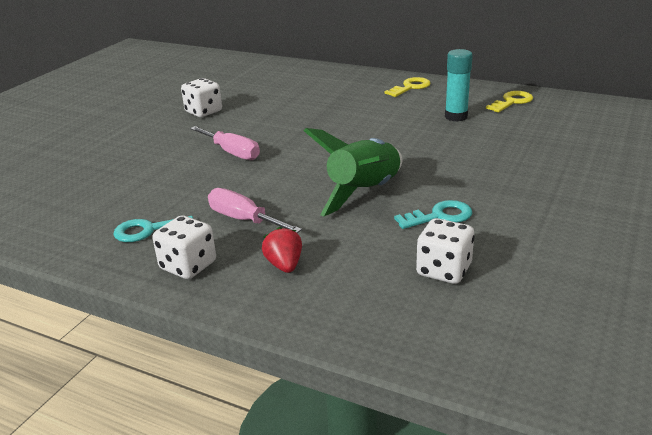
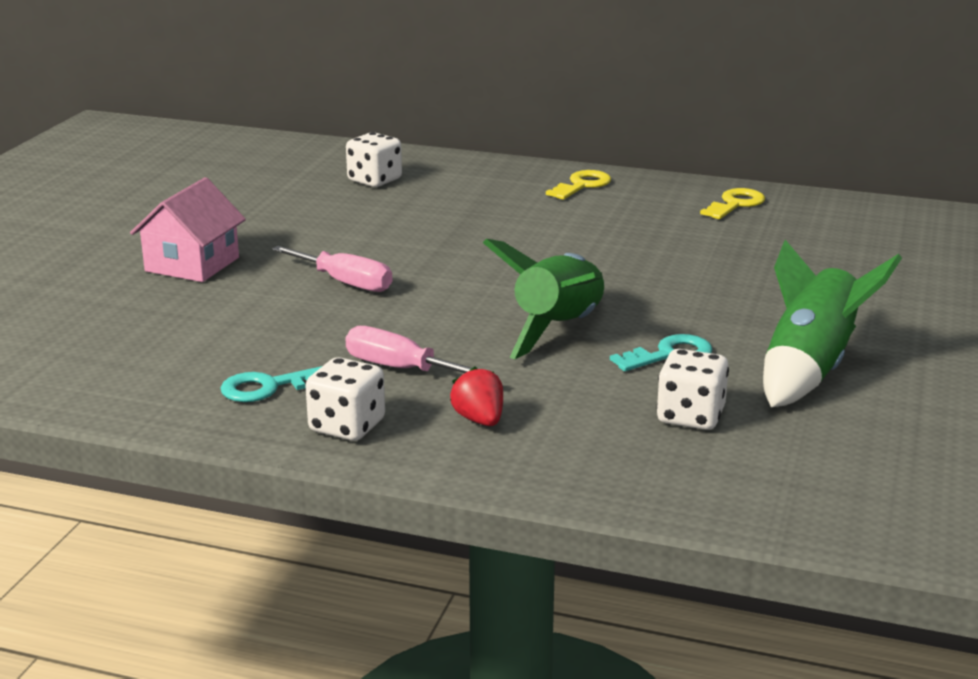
camera: 10 degrees left, 5 degrees down
(141, 137) = (192, 264): none -> pink house
(203, 112) = (274, 226): white dice -> white dice (374, 180)
(456, 117) = (660, 226): turquoise glue stick -> none
(544, 233) = (809, 370): none -> green rocket

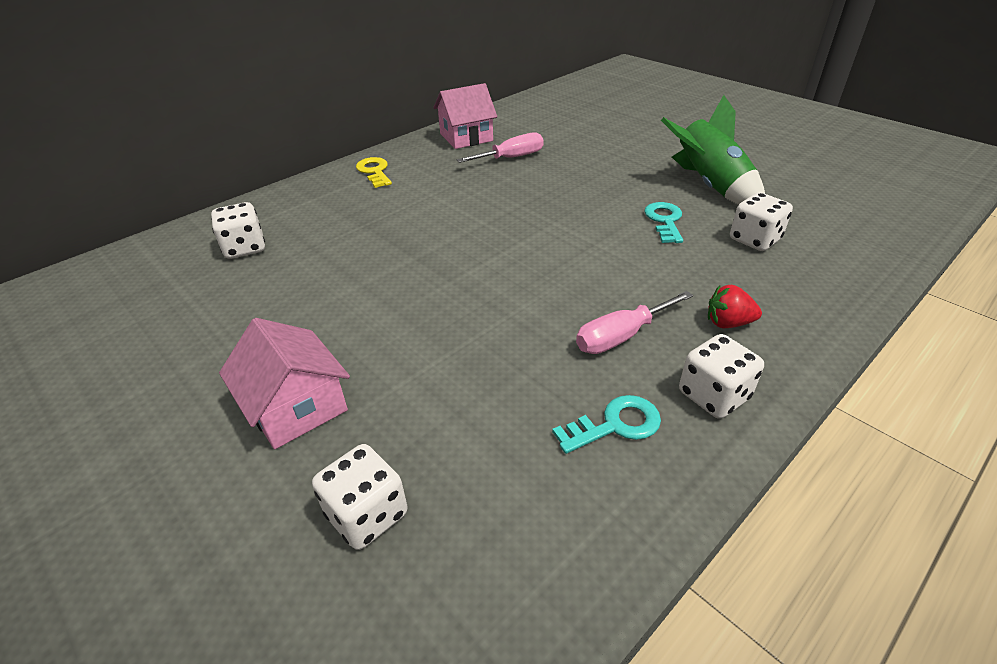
camera: 60 degrees left, 15 degrees up
(107, 318) = (367, 514): none -> white dice
(268, 387) = (615, 425): turquoise key -> turquoise key turned 120 degrees counterclockwise
(345, 283) = (435, 320): pink screwdriver -> pink screwdriver (511, 158)
(559, 329) = (600, 248): green rocket -> none
(735, 204) = (466, 137): yellow key -> pink house

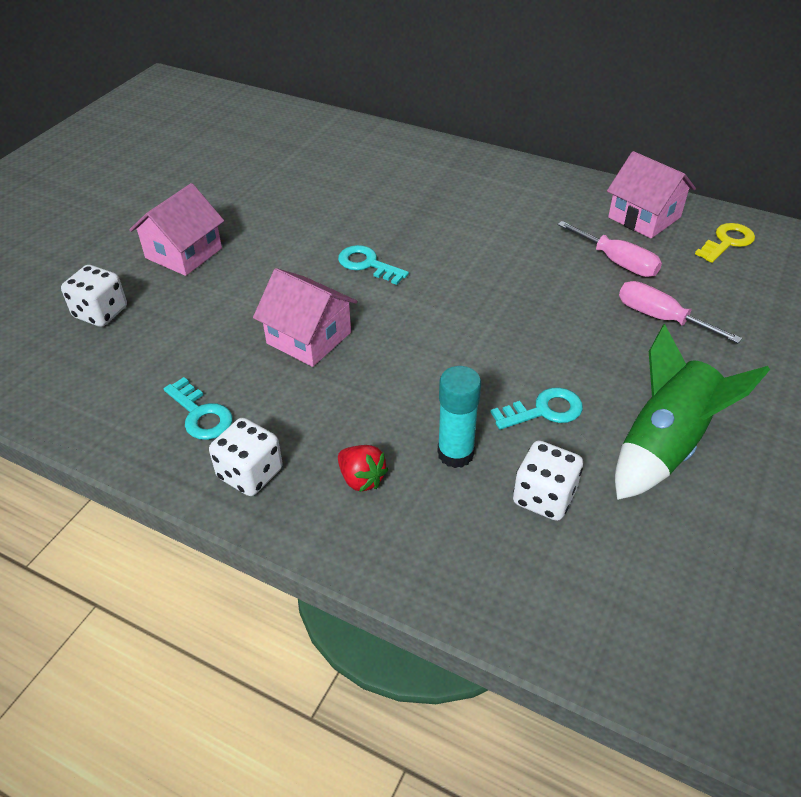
camera: 70 degrees right, 5 degrees up
(245, 248) = (353, 163): white dice -> none
(374, 171) = (519, 182): yellow key -> yellow key (727, 242)
(429, 268) = (367, 264): none -> turquoise key
(522, 324) = (309, 338): none -> pink house
(621, 336) = (313, 403): pink screwdriver -> pink screwdriver (660, 318)
(704, 268) = (455, 453): none -> turquoise glue stick
(728, 323) = (361, 479): red strawberry -> red strawberry turned 150 degrees clockwise

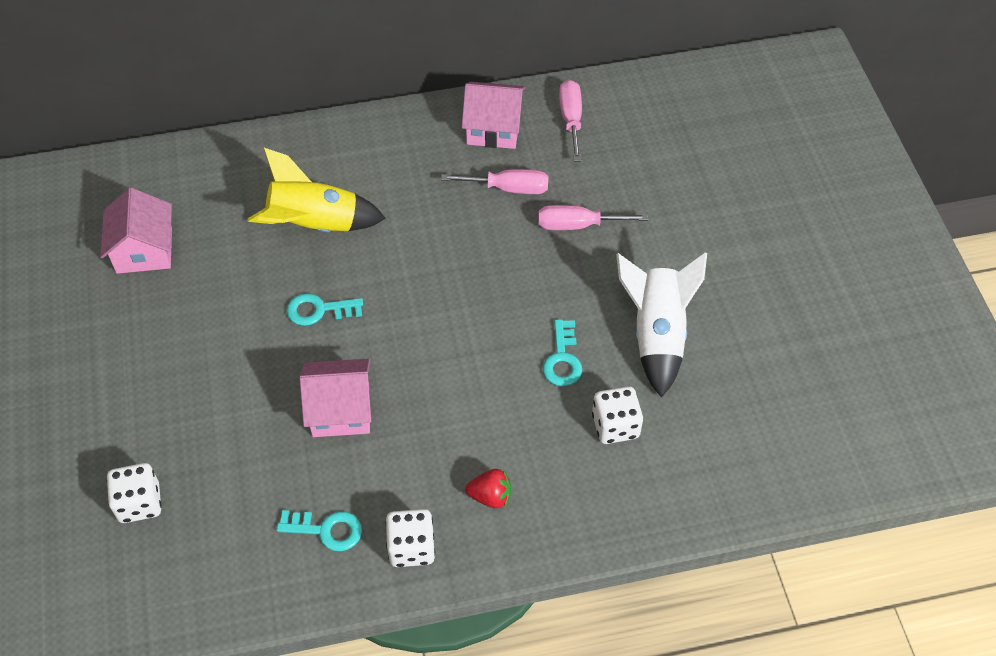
camera: 40 degrees left, 10 degrees up
(184, 253) = (146, 399): pink house -> pink house (144, 250)
(424, 212) = (315, 225): none -> yellow rocket
(455, 453) = (534, 433): turquoise glue stick -> none
(544, 410) = (562, 359): turquoise key -> turquoise key turned 150 degrees clockwise
(664, 445) = (657, 335): green rocket -> white rocket
(727, 242) = (571, 119): yellow key -> pink screwdriver

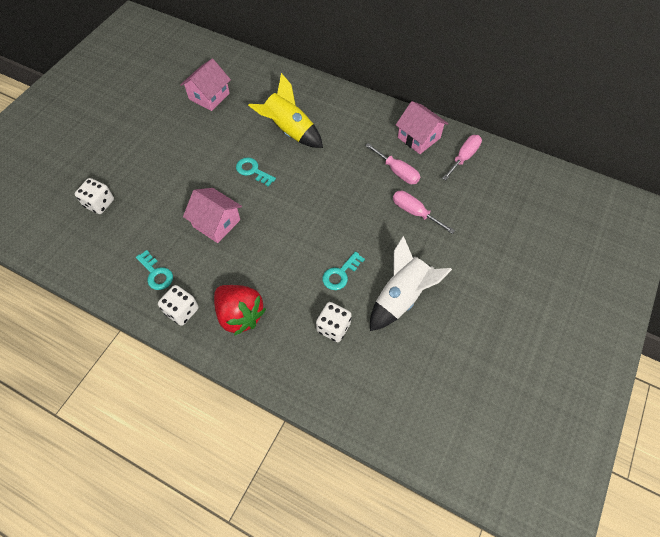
camera: 40 degrees right, 5 degrees up
(490, 496) = (240, 315): red strawberry -> red strawberry, size x1.95

